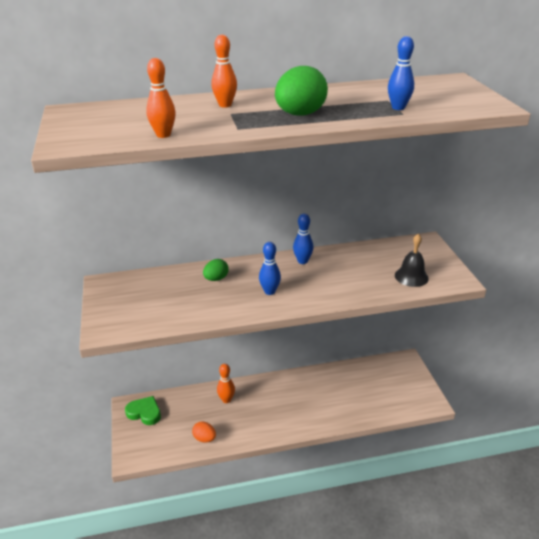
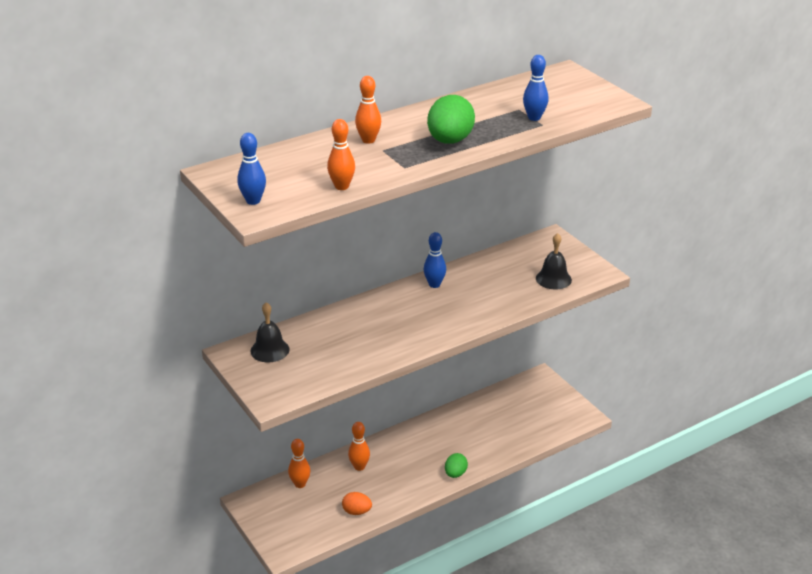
camera: 20 degrees left, 0 degrees up
(133, 287) = (270, 350): none -> black bell
(144, 413) = (271, 503): green heart -> none
(174, 402) = (300, 484): none -> orange bowling pin
(216, 279) = (354, 322): green egg -> green egg (455, 474)
(269, 291) = (419, 324): blue bowling pin -> blue bowling pin (253, 201)

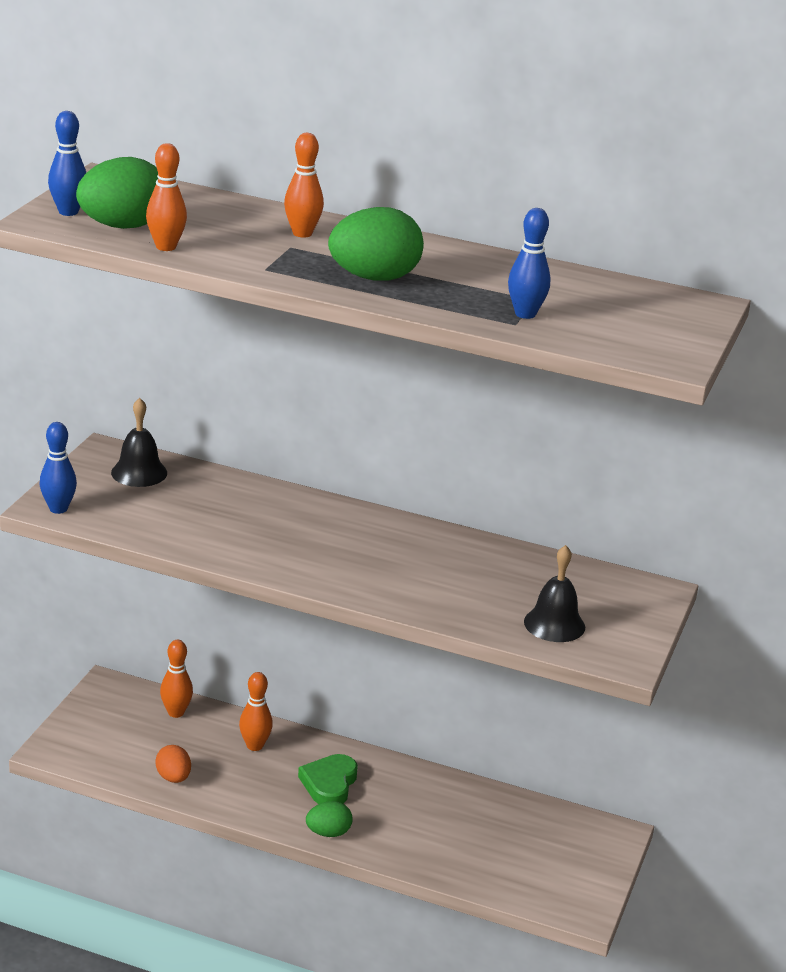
camera: 50 degrees right, 5 degrees down
(296, 190) = (122, 226): none -> green egg
(417, 454) = (329, 784): none -> green heart
(434, 284) = (415, 536): blue bowling pin -> blue bowling pin (58, 509)

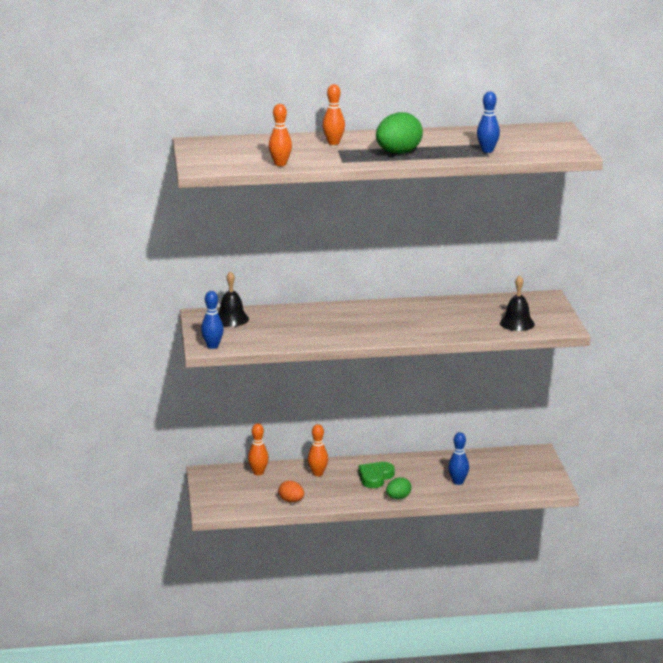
camera: 25 degrees left, 5 degrees down
(68, 212) = (205, 161): blue bowling pin -> blue bowling pin (458, 482)
(122, 226) = (243, 161): green egg -> none
(329, 784) = (375, 477): green heart -> green heart turned 45 degrees clockwise

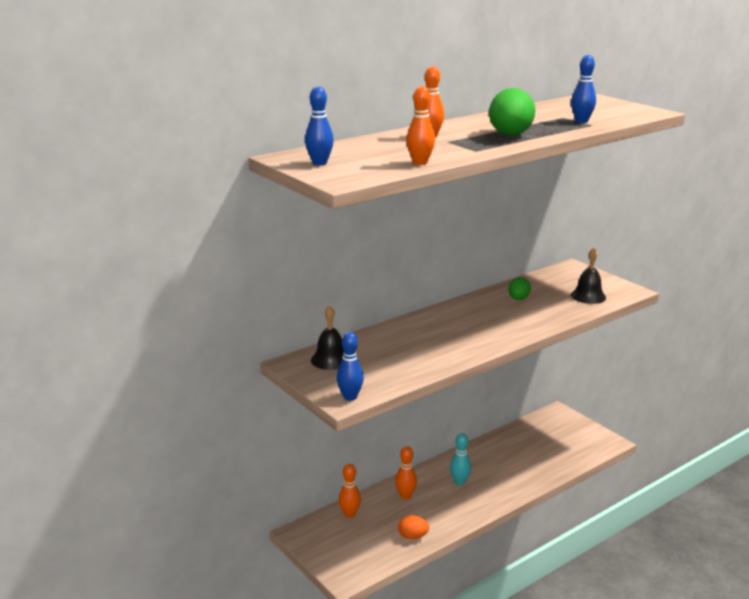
camera: 30 degrees left, 0 degrees up
(375, 477) = (459, 482): green heart -> turquoise bowling pin
(398, 498) = (502, 497): green egg -> green egg (518, 299)
(458, 482) = (531, 462): blue bowling pin -> blue bowling pin (319, 163)

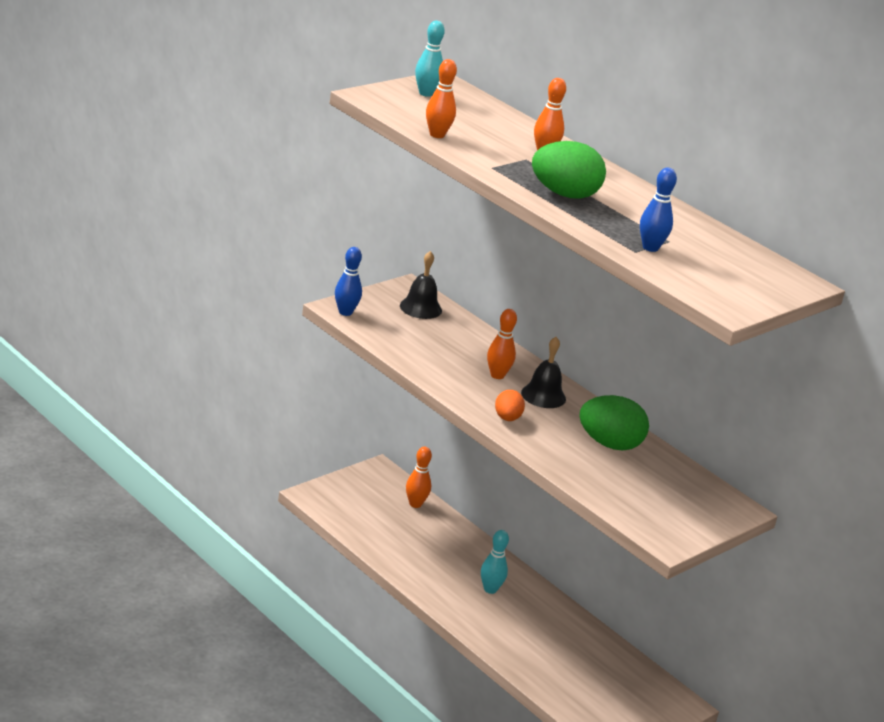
camera: 80 degrees right, 5 degrees up
(319, 163) = (426, 93): blue bowling pin -> turquoise bowling pin
(405, 496) = (455, 545): orange bowling pin -> orange bowling pin (497, 375)
(413, 536) = (382, 544): orange egg -> orange egg (507, 418)
(518, 299) = (609, 444): green egg -> green egg, size x1.77
(588, 296) = (636, 501): black bell -> black bell (543, 395)

